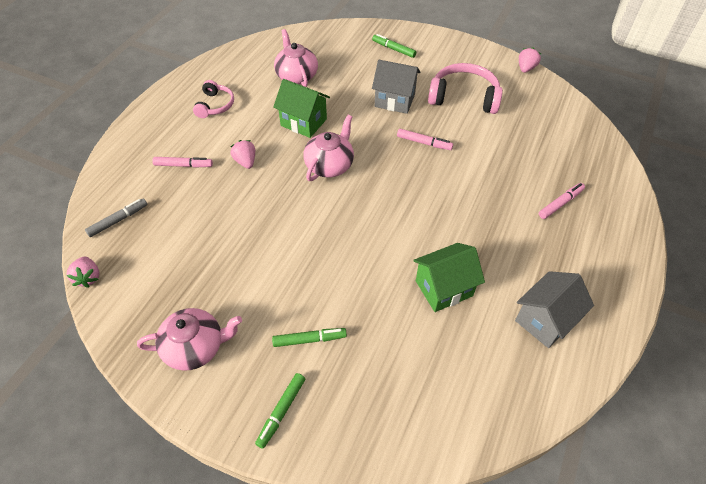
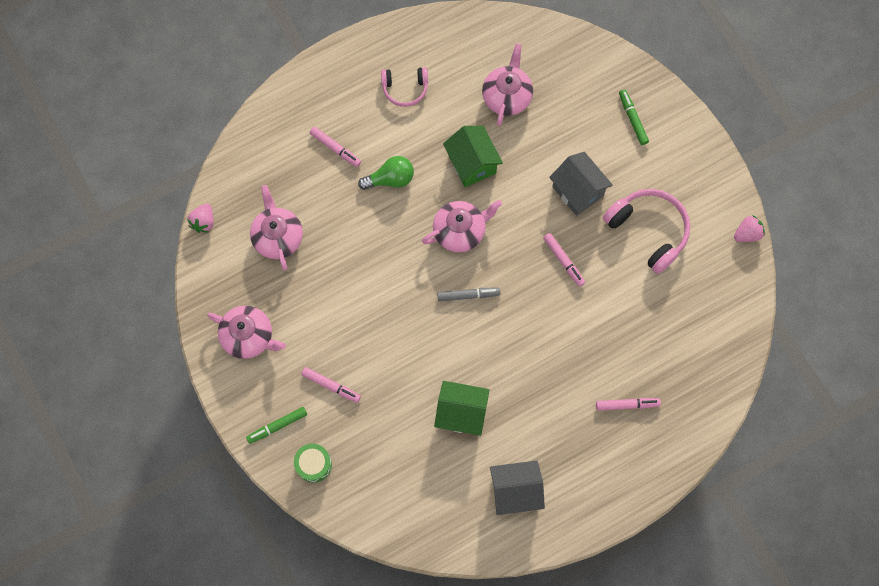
camera: 35 degrees right, 20 degrees up
(118, 220) = (252, 177): grey marker -> grey marker (468, 295)
(172, 250) = (278, 237): none -> pink teapot
(215, 105) = (405, 89): pink headphones -> pink headphones turned 45 degrees clockwise
(245, 161) = (390, 179): pink strawberry -> green light bulb
(309, 339) = (331, 386): green marker -> pink marker
(346, 424) = (314, 464): none -> green drum

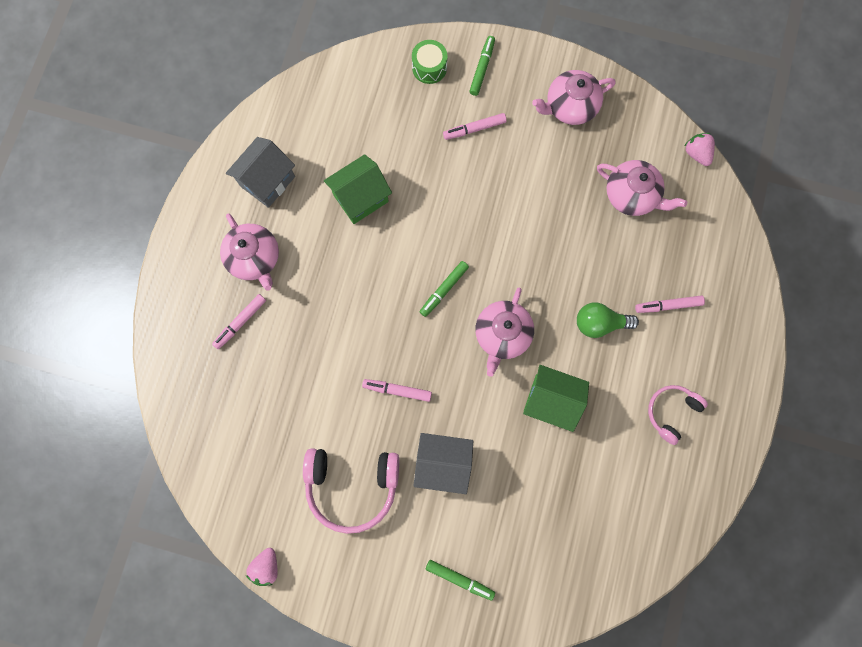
camera: 135 degrees right, 5 degrees up
(390, 179) = (599, 323): green light bulb -> green light bulb turned 60 degrees clockwise
(468, 295) = (444, 290): grey marker -> green marker
(507, 96) = (584, 491): pink teapot -> pink teapot (255, 258)

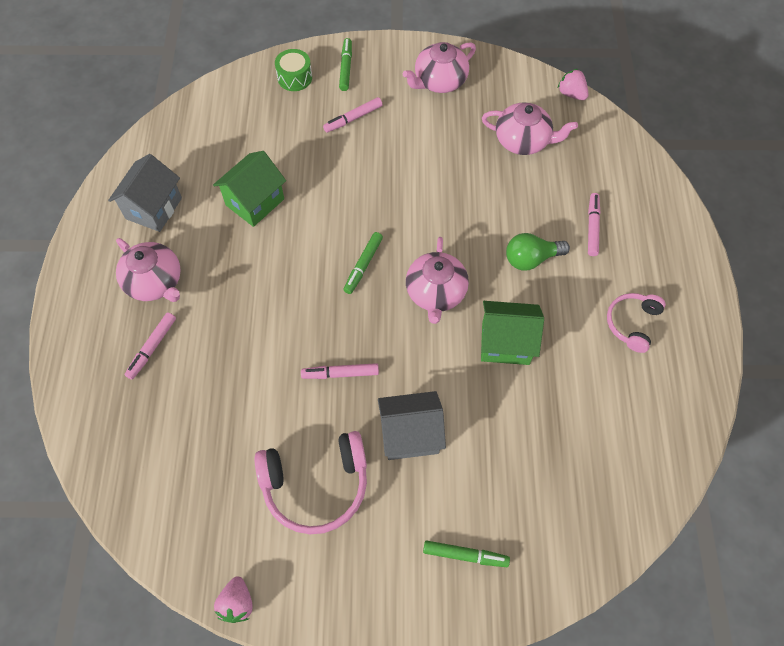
camera: 15 degrees left, 15 degrees down
(668, 305) = (592, 227): pink marker -> pink marker turned 120 degrees clockwise

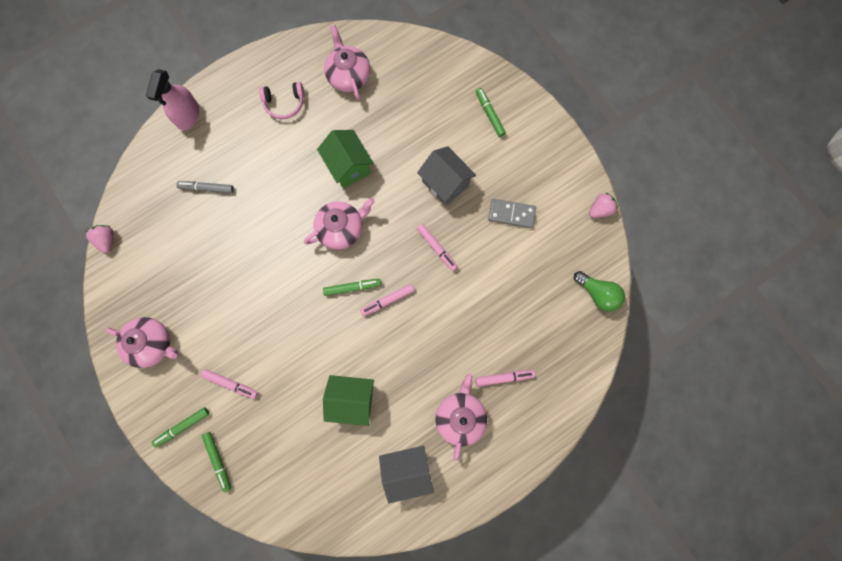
camera: 125 degrees left, 15 degrees up
(294, 78) = (218, 460): green drum -> green marker
(316, 485) = (511, 214): pink headphones -> grey domino
(523, 141) = (175, 248): pink teapot -> pink teapot (348, 76)
(531, 259) = (275, 186): green light bulb -> green light bulb (597, 294)
(571, 94) = (107, 240): pink strawberry -> pink strawberry turned 150 degrees clockwise
(572, 197) = (207, 188): none -> grey marker
(592, 227) = (224, 163): pink marker -> pink marker (387, 300)
(674, 223) = (188, 115): none -> pink spray bottle

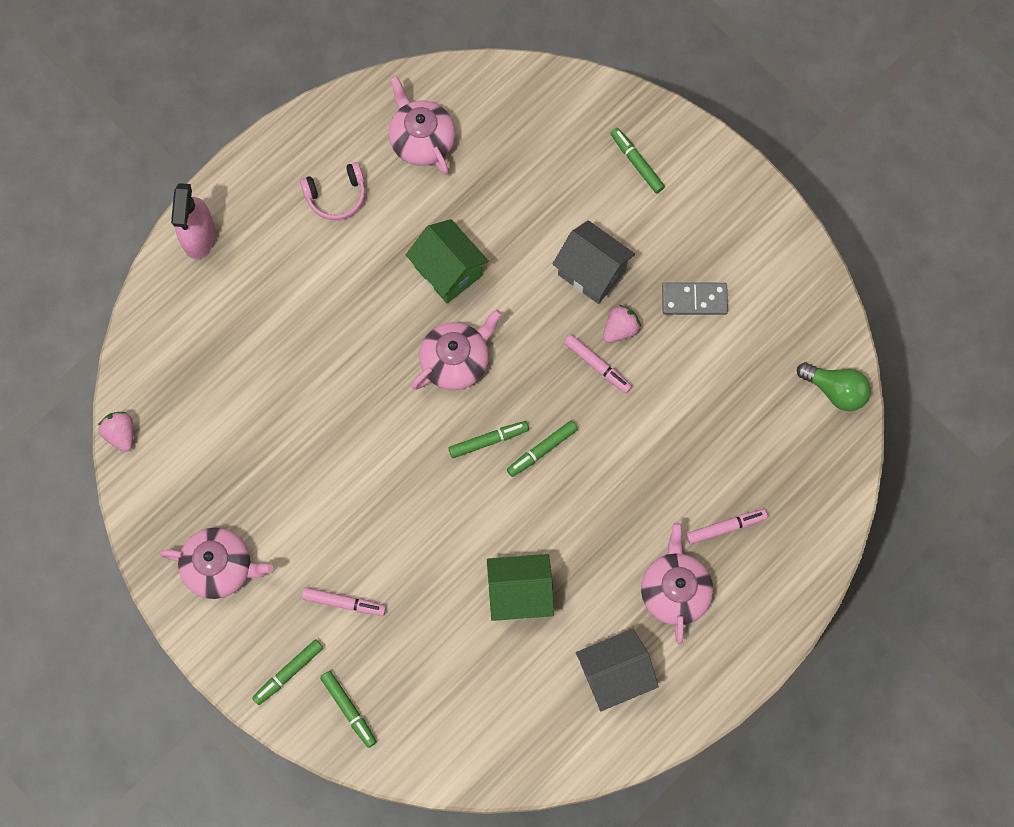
camera: 10 degrees left, 5 degrees down
(207, 188) = (249, 336): grey marker -> none
(387, 300) = (542, 450): pink marker -> green marker
(600, 209) = (818, 272): pink strawberry -> pink strawberry (620, 329)

